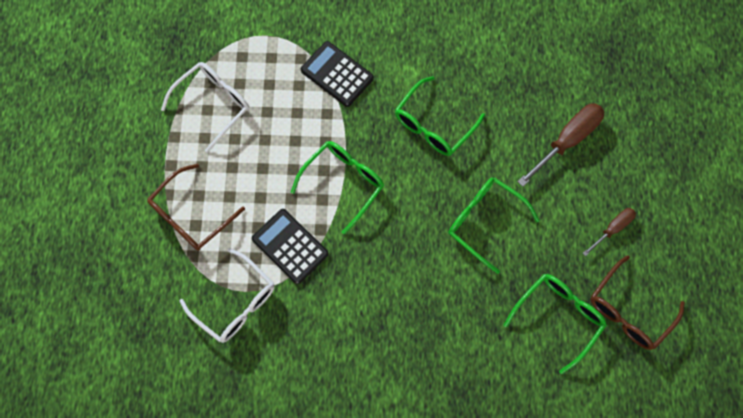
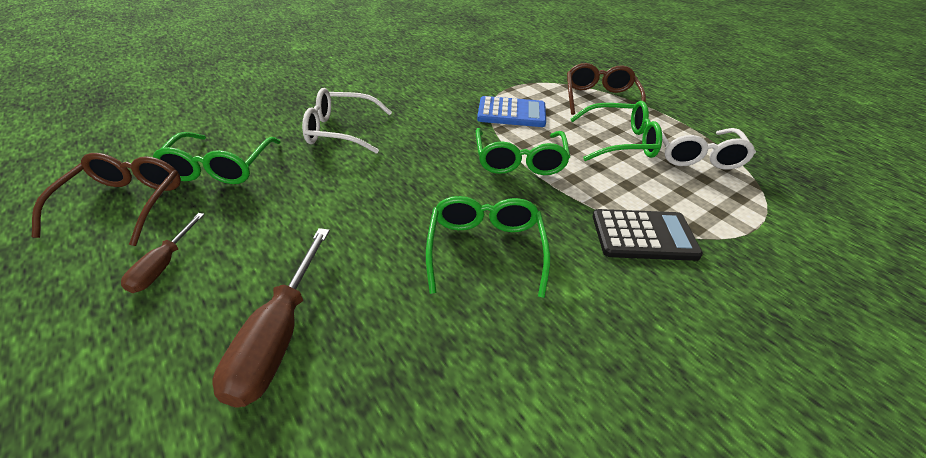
camera: 140 degrees right, 30 degrees down
(236, 302) = (510, 80): white glasses -> white glasses (340, 131)
(290, 246) = (511, 113): black calculator -> blue calculator
(484, 221) = (350, 197): green glasses -> green glasses (620, 142)

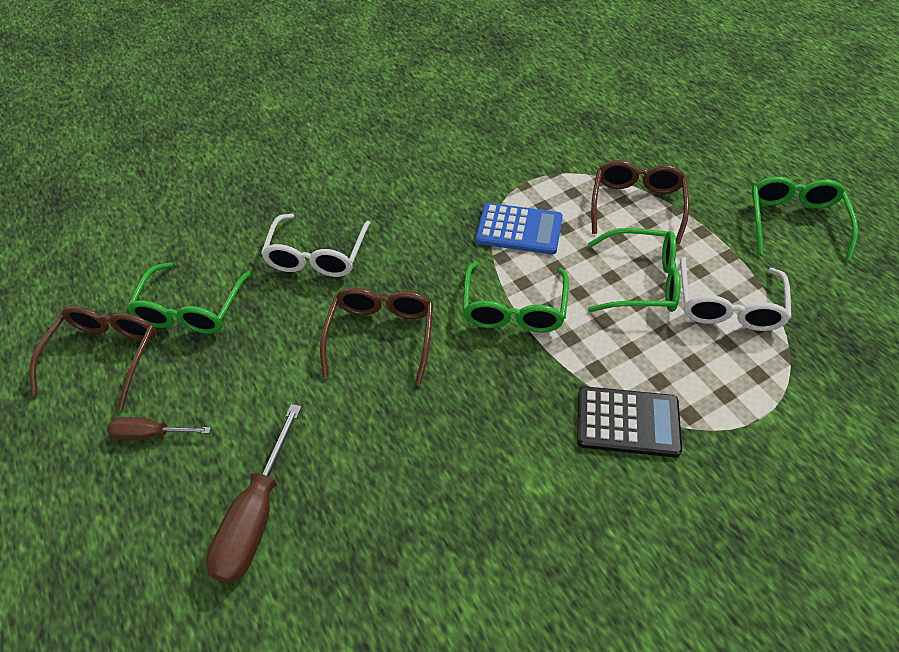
camera: 10 degrees right, 10 degrees up
(163, 266) = (150, 434): brown screwdriver -> brown screwdriver turned 75 degrees clockwise
(340, 131) = (317, 256): white glasses -> white glasses turned 90 degrees counterclockwise
(404, 181) = (381, 335): none -> brown glasses
(485, 249) = (456, 430): green glasses -> green glasses (794, 221)

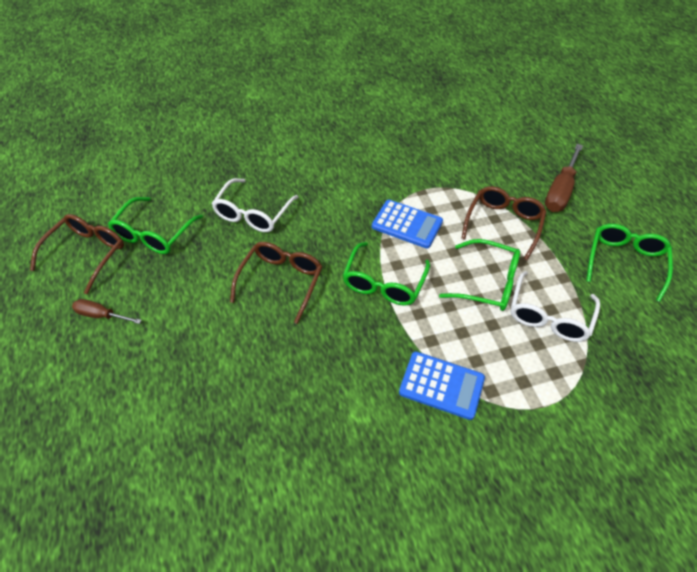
camera: 10 degrees right, 0 degrees up
(255, 517) = (154, 390): brown screwdriver -> brown screwdriver (560, 191)
(627, 422) = (441, 385): black calculator -> blue calculator

